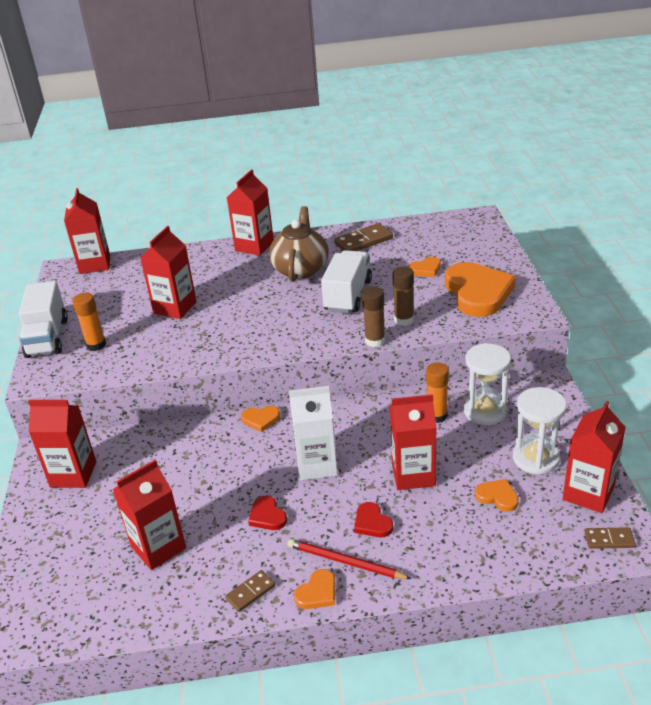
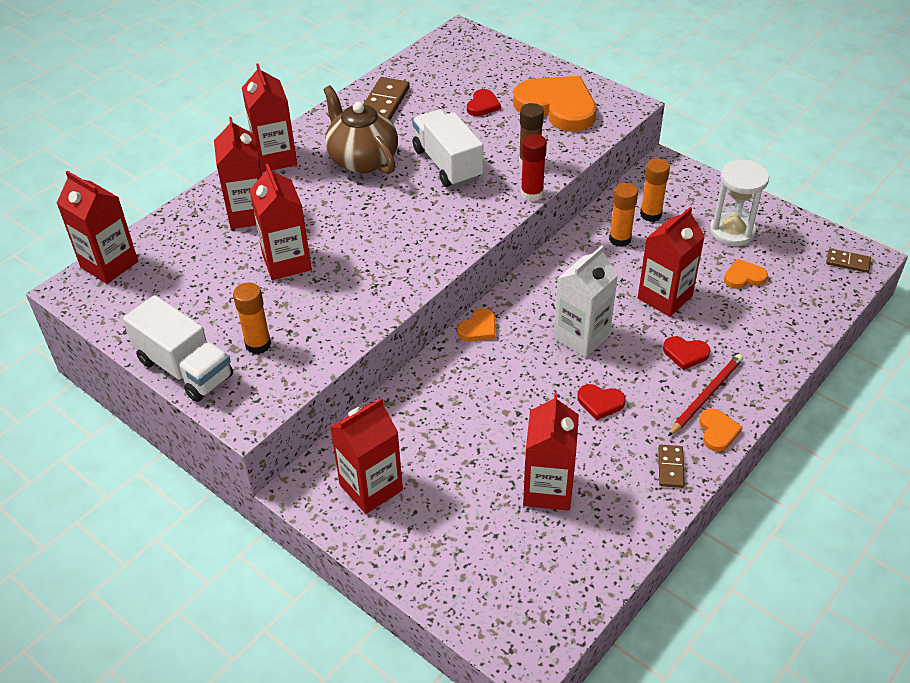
camera: 45 degrees left, 10 degrees up
(345, 562) = (706, 395): red pencil -> red pencil turned 150 degrees clockwise
(375, 341) = (532, 194): brown glue stick -> red glue stick
(426, 269) = (483, 105): orange heart -> red heart
(485, 411) = (650, 214): white hourglass -> orange glue stick
(588, 493) = (796, 237): red carton -> red carton (249, 214)
(609, 540) = (848, 262): brown domino -> brown domino turned 60 degrees clockwise

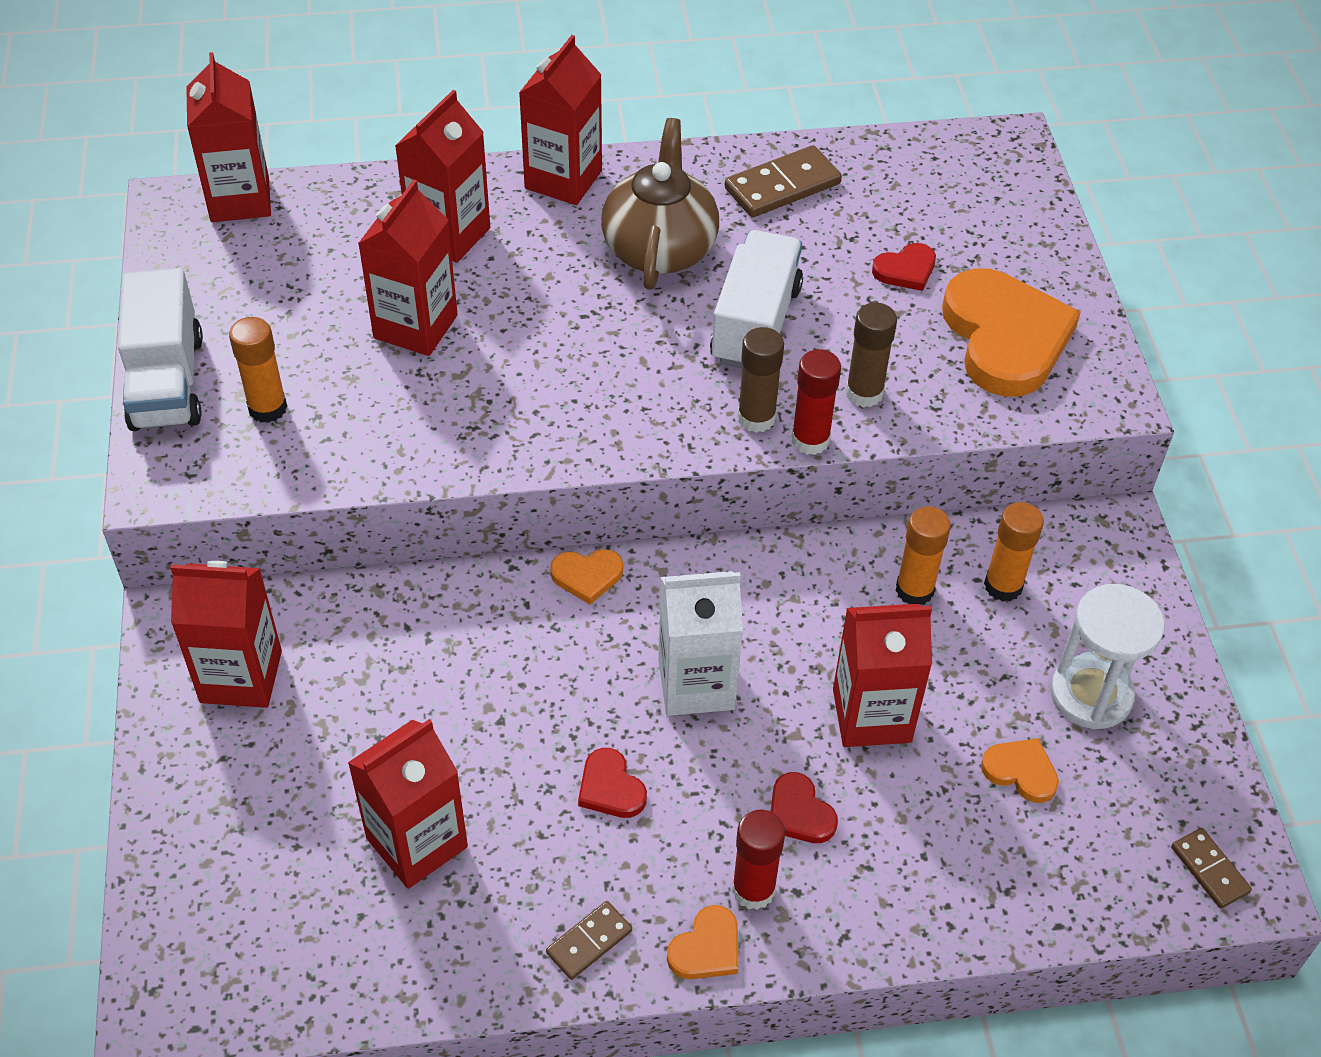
camera: 40 degrees right, 5 degrees up
(498, 200) = (756, 418): none -> brown glue stick
(706, 395) = (753, 889): red pencil -> red glue stick

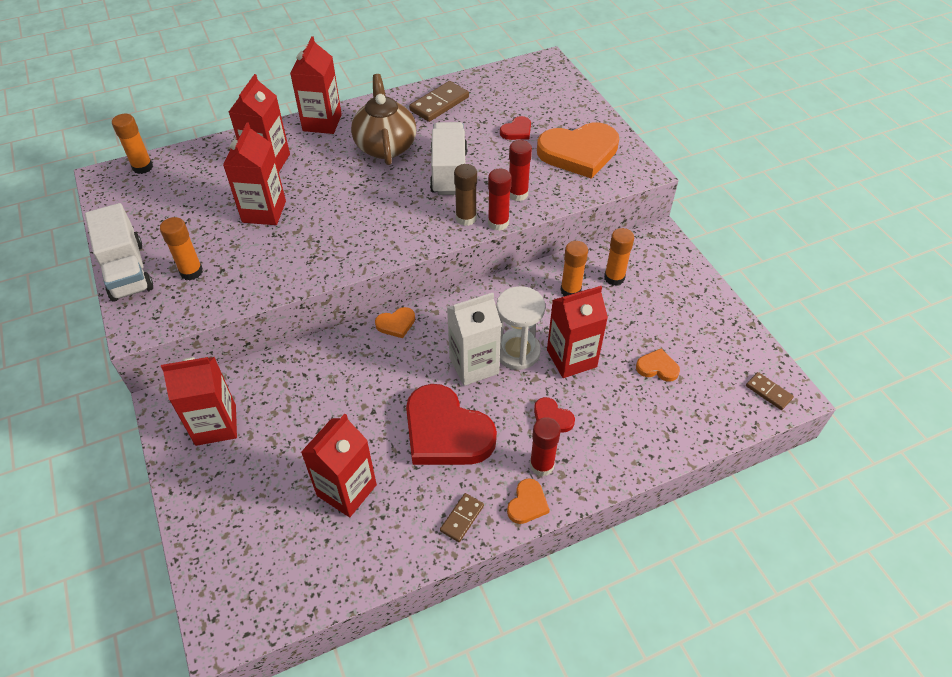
camera: 15 degrees left, 0 degrees up
(240, 200) = (142, 167): red carton -> orange glue stick
(610, 788) = (446, 431): red heart -> red heart, size x2.25
(864, 393) = (518, 194): brown glue stick -> red glue stick
(1005, 337) = (579, 153): orange heart -> orange heart turned 105 degrees clockwise
(1091, 695) = (677, 320): white hourglass -> white hourglass (517, 352)

